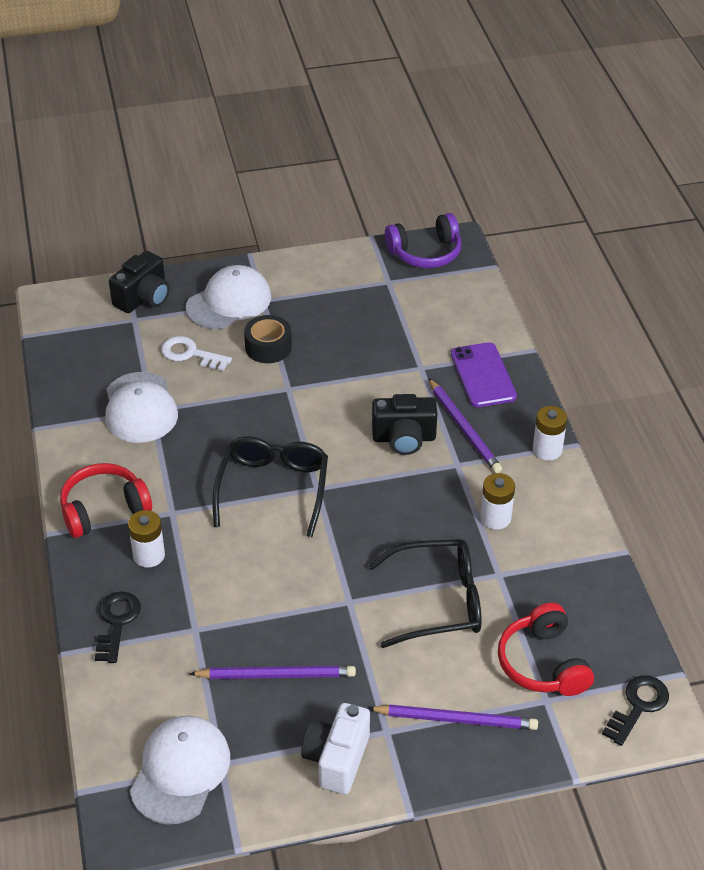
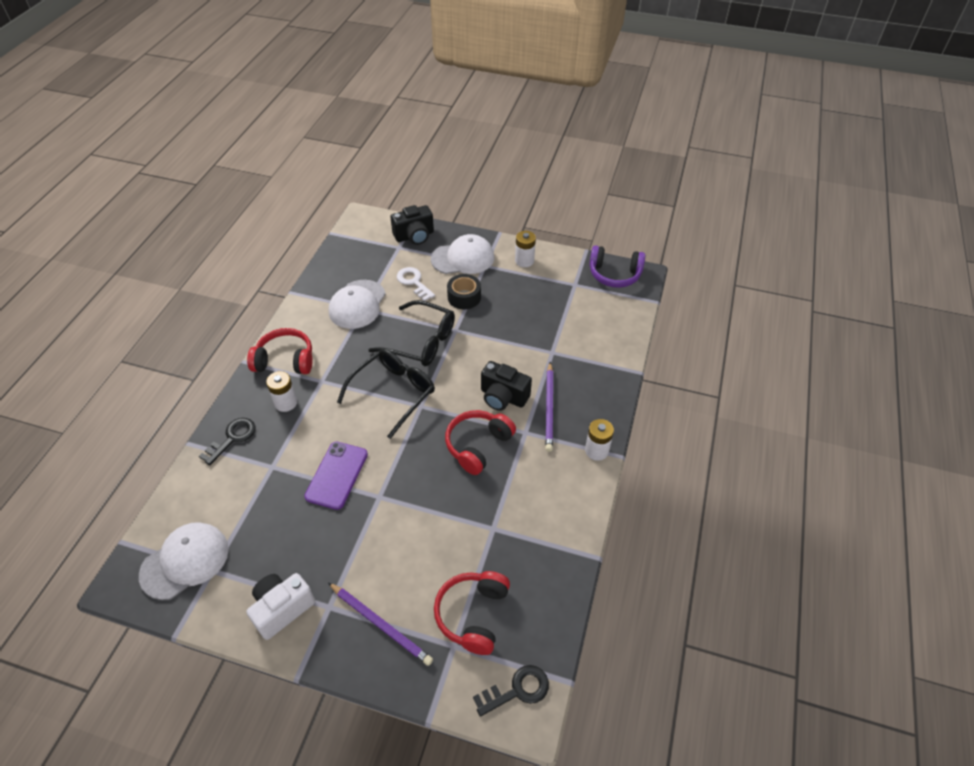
camera: 30 degrees right, 5 degrees up
(276, 675) = (293, 525): purple pencil -> none
(416, 501) = (478, 445): none -> red headphones
(439, 601) = (437, 527): black glasses -> black glasses (422, 342)
(483, 375) = (590, 375): purple phone -> purple phone (336, 475)
(495, 518) = (522, 484): white battery -> white battery (524, 261)

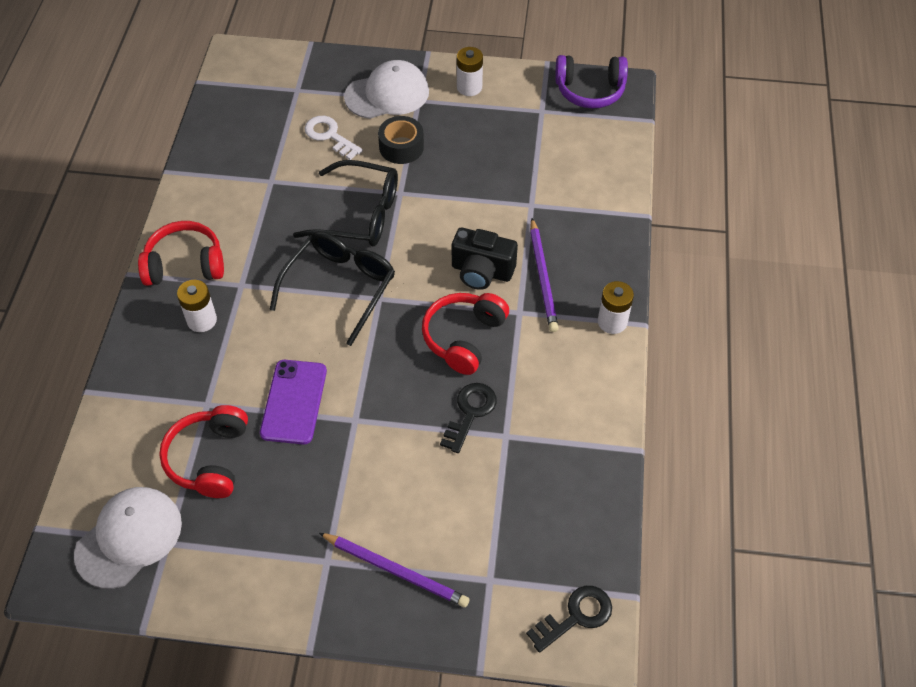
camera: 10 degrees left, 5 degrees up
(232, 438) = (144, 376): black key -> black key (470, 412)
(282, 609) = (269, 573): white camera -> none
(357, 304) = (261, 176): white cap -> none
(414, 236) = (314, 71): black camera -> none
(473, 615) = (504, 541): red headphones -> red headphones (209, 459)

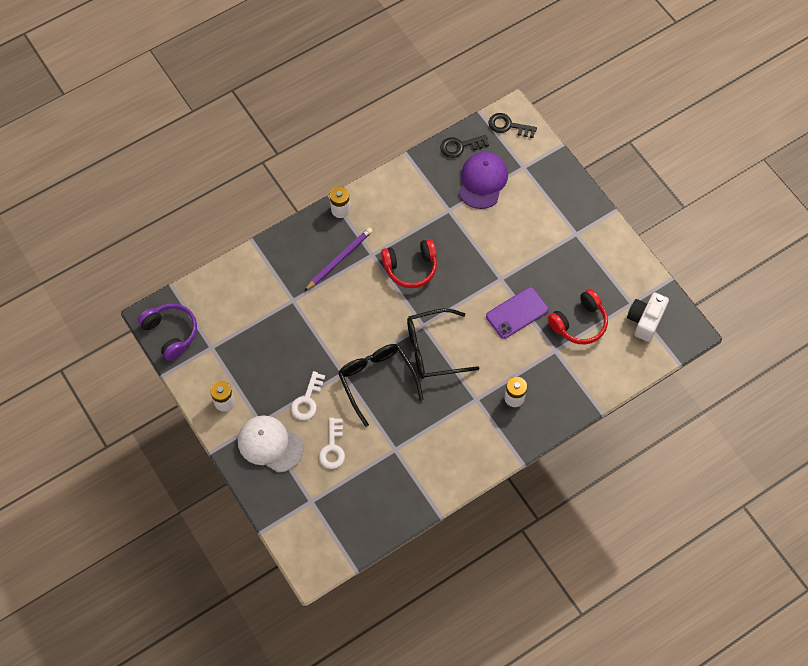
camera: 130 degrees left, 10 degrees up
(129, 538) = (645, 320): white cap -> white camera
(185, 264) = (490, 440): red headphones -> none
(395, 570) = (554, 204): purple pencil -> none
(401, 147) = (307, 400): black tape -> white key
(470, 412) = (450, 233): black key -> black key (460, 146)
(481, 271) = (361, 290): black camera -> none
(513, 509) = (482, 181): none -> purple cap

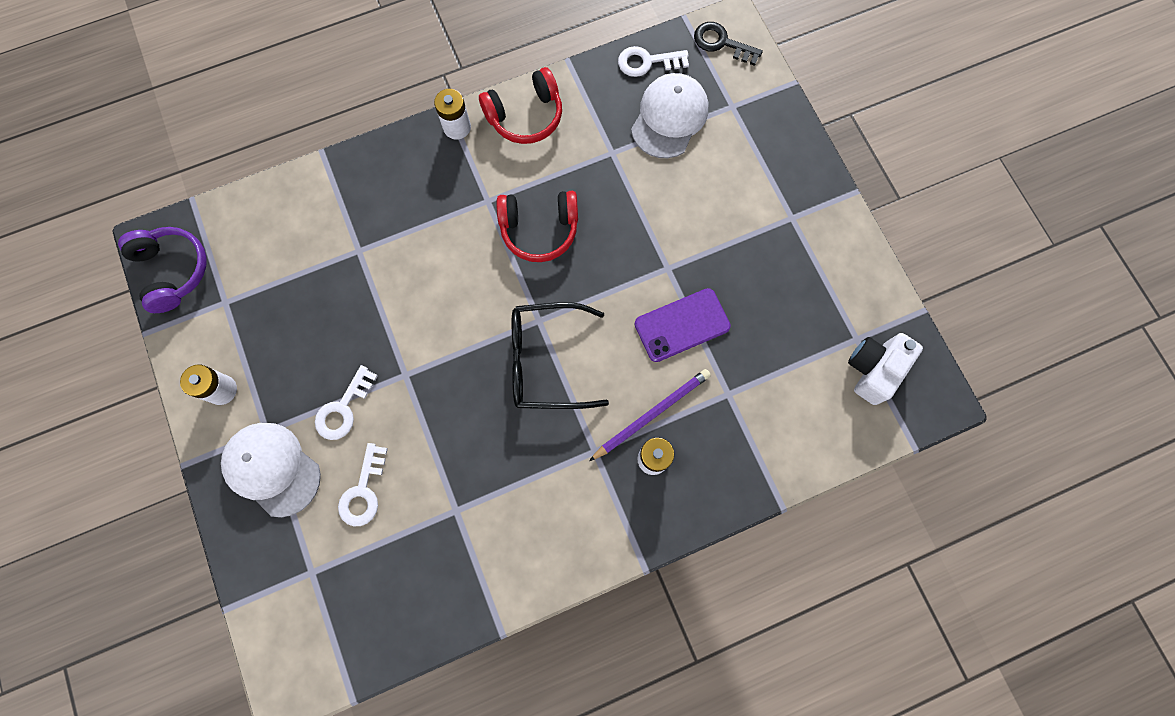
camera: 10 degrees right, 10 degrees up
(339, 259) = (439, 200): purple pencil -> purple pencil (651, 414)
(377, 380) = (453, 395): black glasses -> none
(460, 146) = (647, 62): black key -> white key
(482, 181) = (669, 117): purple cap -> white cap
(579, 323) = (773, 357): red headphones -> red headphones (525, 116)

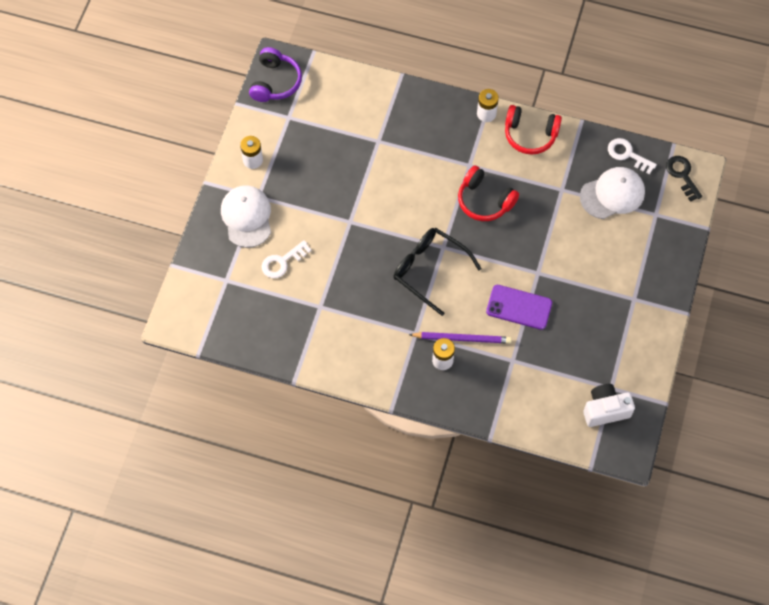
camera: 40 degrees right, 10 degrees down
(343, 409) = (305, 215): white key -> none

